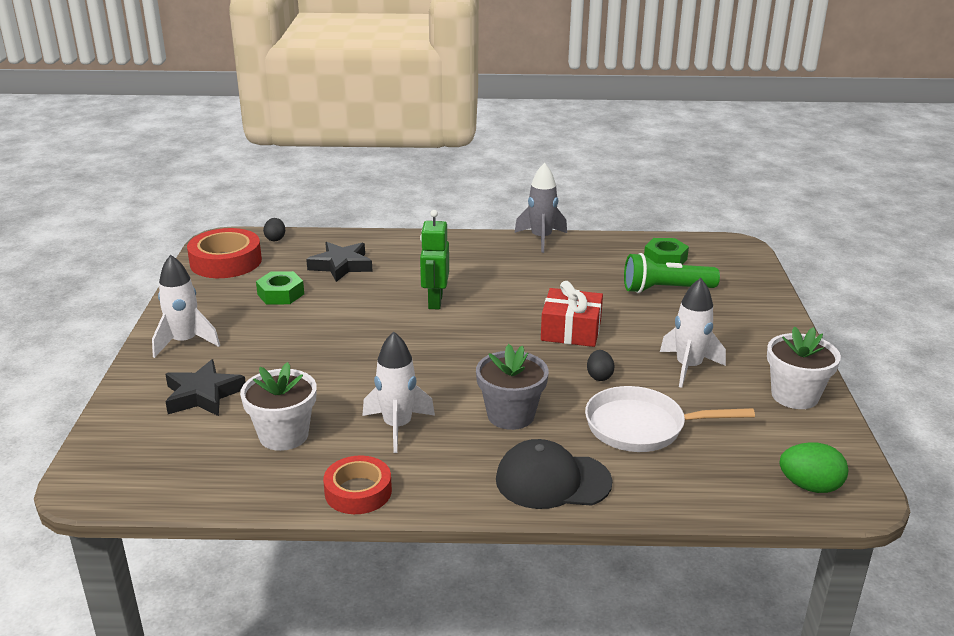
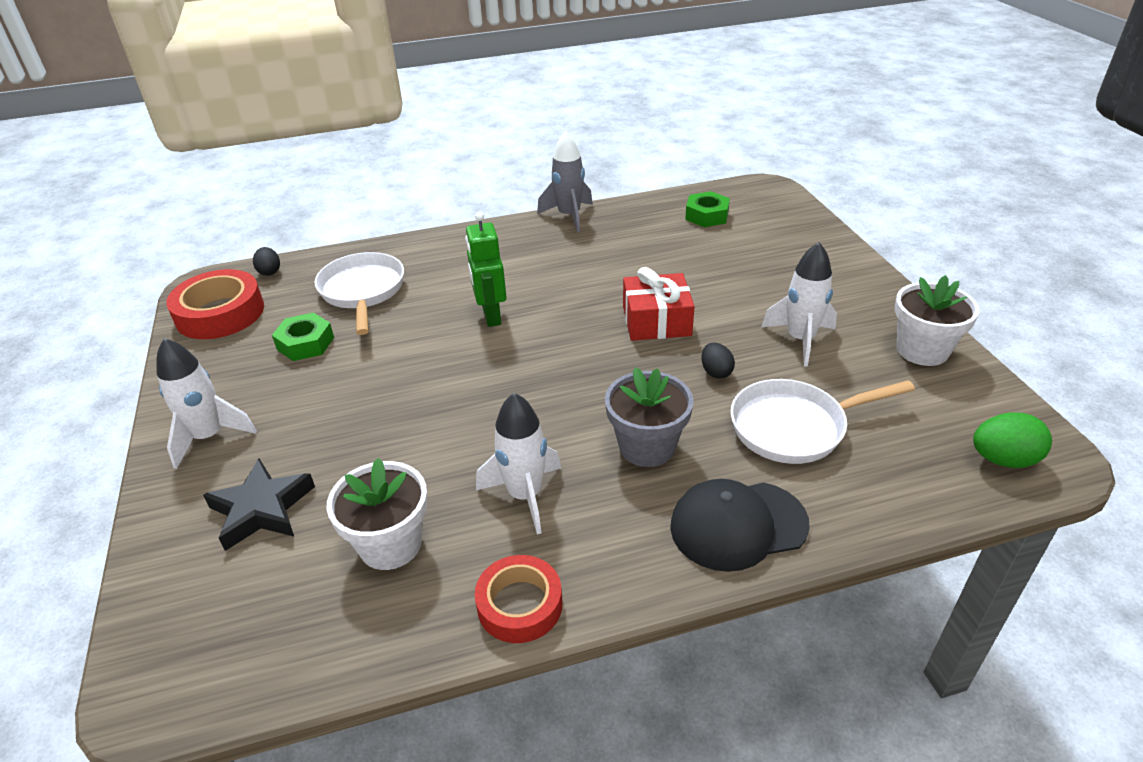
camera: 15 degrees left, 10 degrees up
(341, 266) = (363, 291): black star -> white pan
(665, 290) = (726, 251): green flashlight -> none

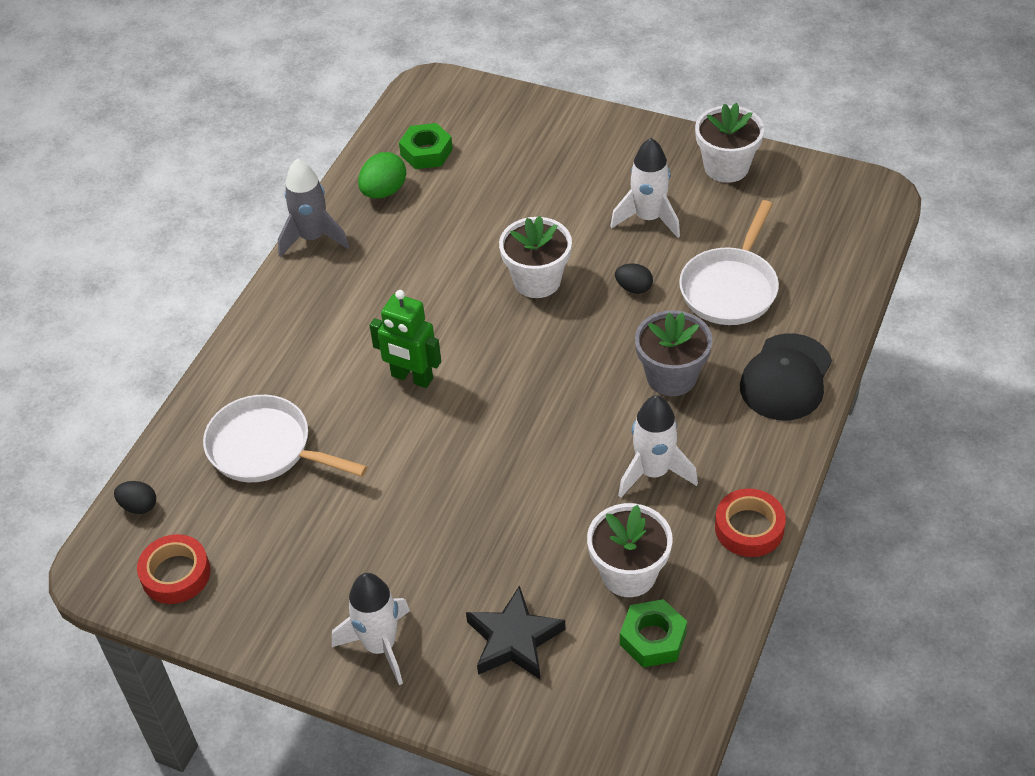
camera: 50 degrees left, 10 degrees up
(220, 313) = (176, 574): red tape -> red tape, size x0.66
(305, 343) = (308, 526): green nut -> green nut (653, 638)
(656, 321) = (537, 280): red gift -> white flower pot
(1003, 459) = (854, 215): green egg -> green egg (384, 191)

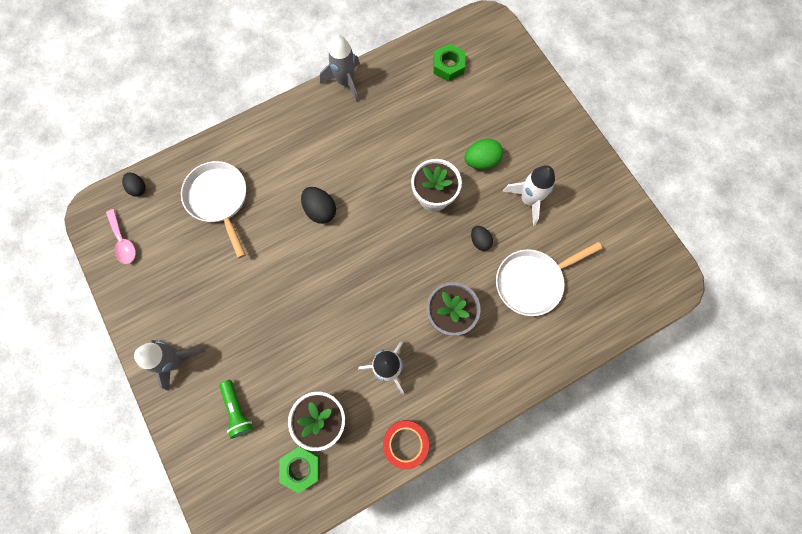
camera: 35 degrees right, 25 degrees up
(176, 574) = (123, 242): red tape -> pink spoon
(380, 646) = (176, 360): white rocket -> grey rocket
(384, 191) = (405, 77): green egg -> green egg (481, 161)
(412, 377) = (320, 210): green robot -> black egg
(514, 639) = (237, 410): black star -> green flashlight
(726, 167) = (603, 197): white flower pot -> none
(786, 378) = (509, 365): black cap -> none

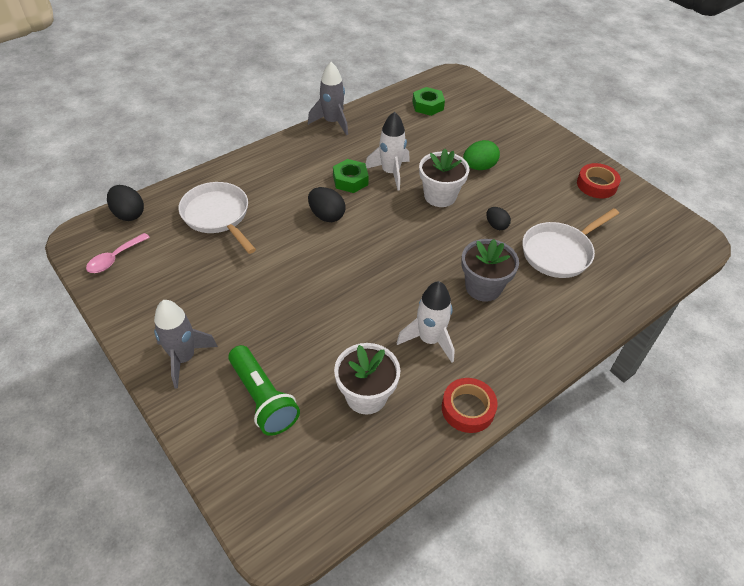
camera: 10 degrees left, 25 degrees down
(123, 242) = (114, 258): pink spoon -> pink spoon turned 75 degrees clockwise
(138, 188) = (129, 214): black egg -> black egg, size x1.54
(237, 410) = (263, 398): green flashlight -> green flashlight, size x1.52
(301, 467) = (350, 448): green nut -> green nut (350, 180)
(528, 200) = (533, 191): white rocket -> white rocket (390, 173)
(595, 198) = (596, 185): none -> red tape

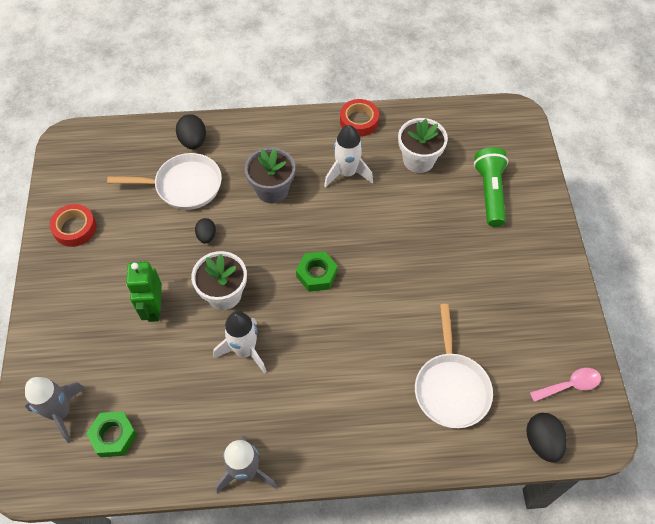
camera: 145 degrees left, 10 degrees up
(184, 358) = (536, 250): grey rocket -> grey rocket (61, 412)
(326, 216) = (346, 329): black egg -> black egg (193, 141)
(350, 180) = (292, 363): green nut -> green nut (316, 274)
(479, 167) = (154, 308): green egg -> green robot

